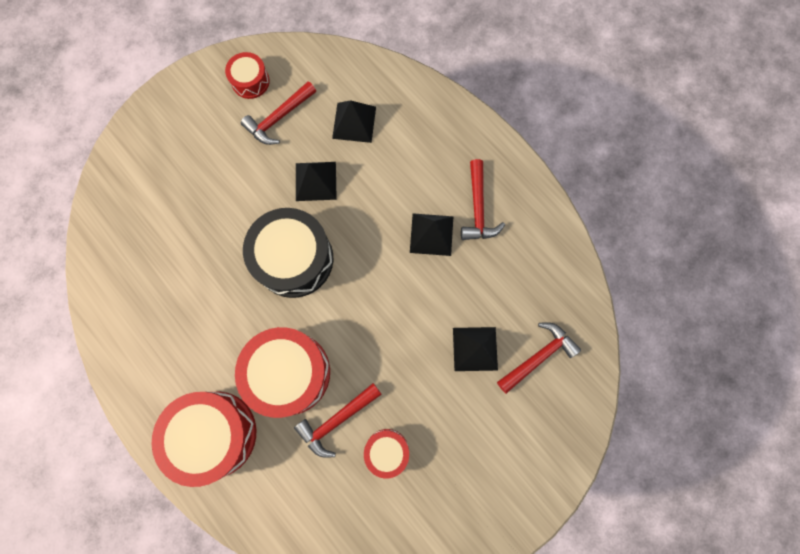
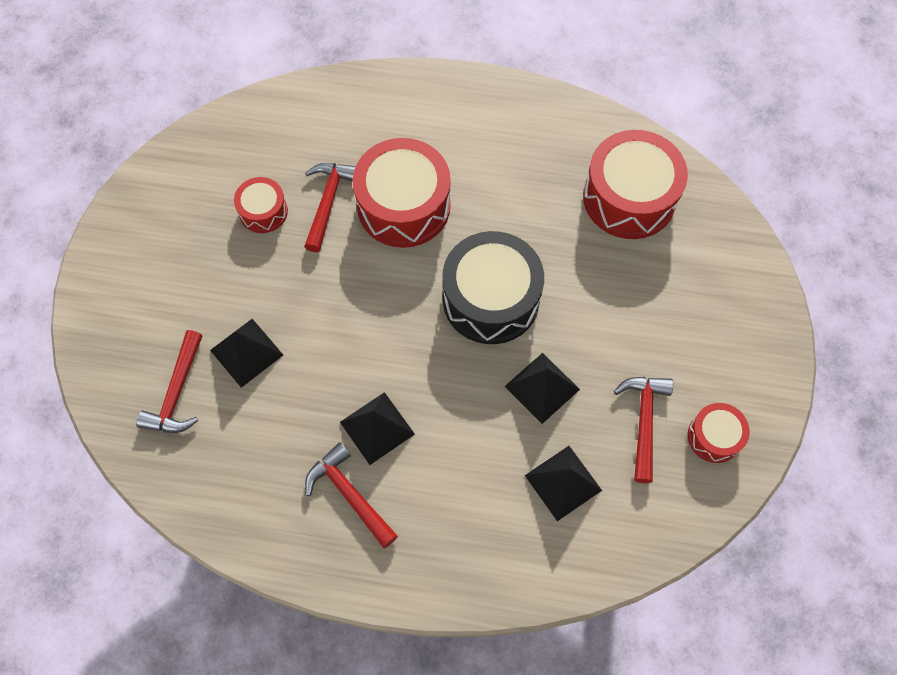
camera: 140 degrees right, 10 degrees down
(214, 434) = (423, 119): red drum -> red drum (629, 198)

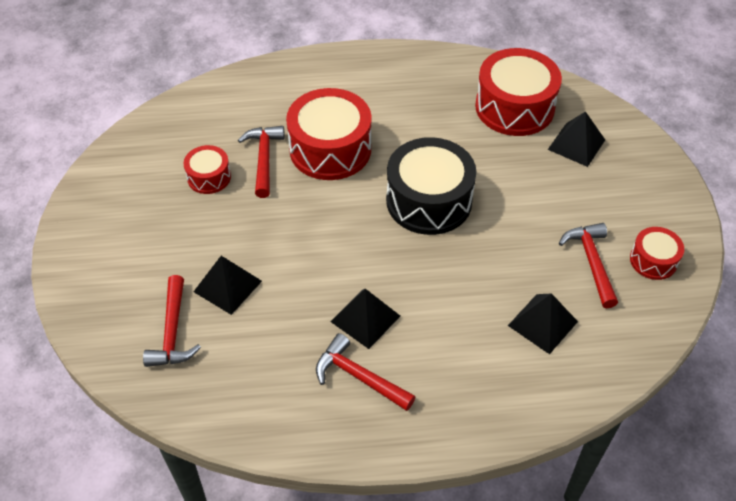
camera: 15 degrees left, 15 degrees down
(542, 387) = (497, 256): black pyramid -> black pyramid (576, 144)

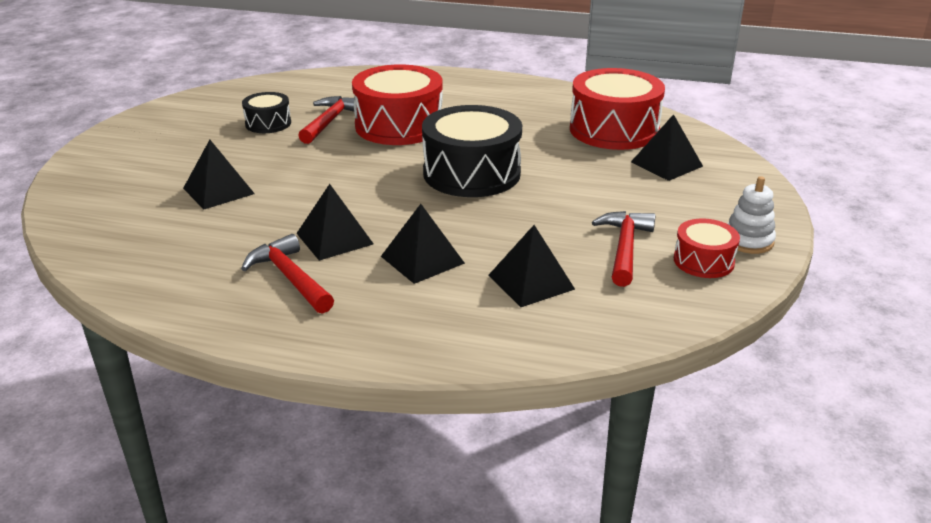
camera: 20 degrees right, 20 degrees down
(172, 331) = (137, 209): red hammer -> none
(209, 177) = (268, 123): red drum -> black drum
(448, 323) = (422, 259): none -> black pyramid
(674, 226) = (748, 241): none -> white stacking toy

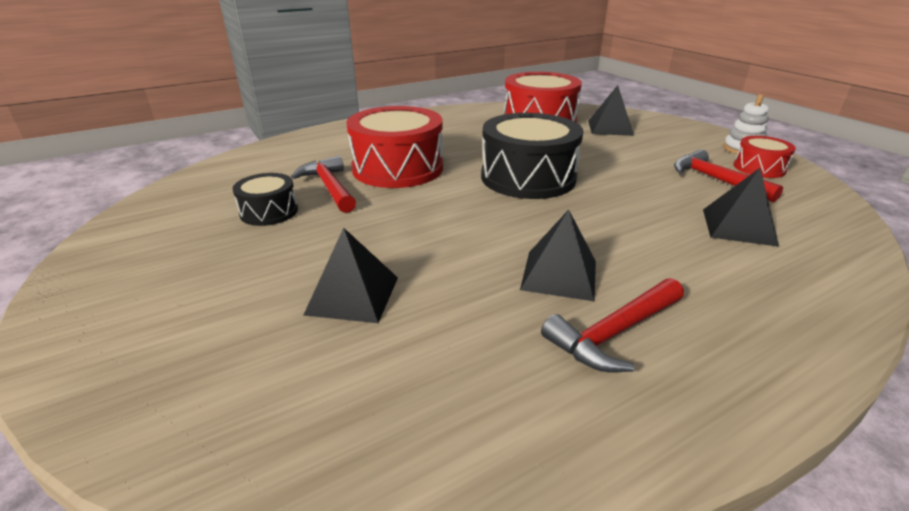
camera: 45 degrees left, 0 degrees up
(290, 278) = (614, 333): red hammer -> red hammer turned 45 degrees counterclockwise
(422, 259) = (652, 252): black pyramid -> none

